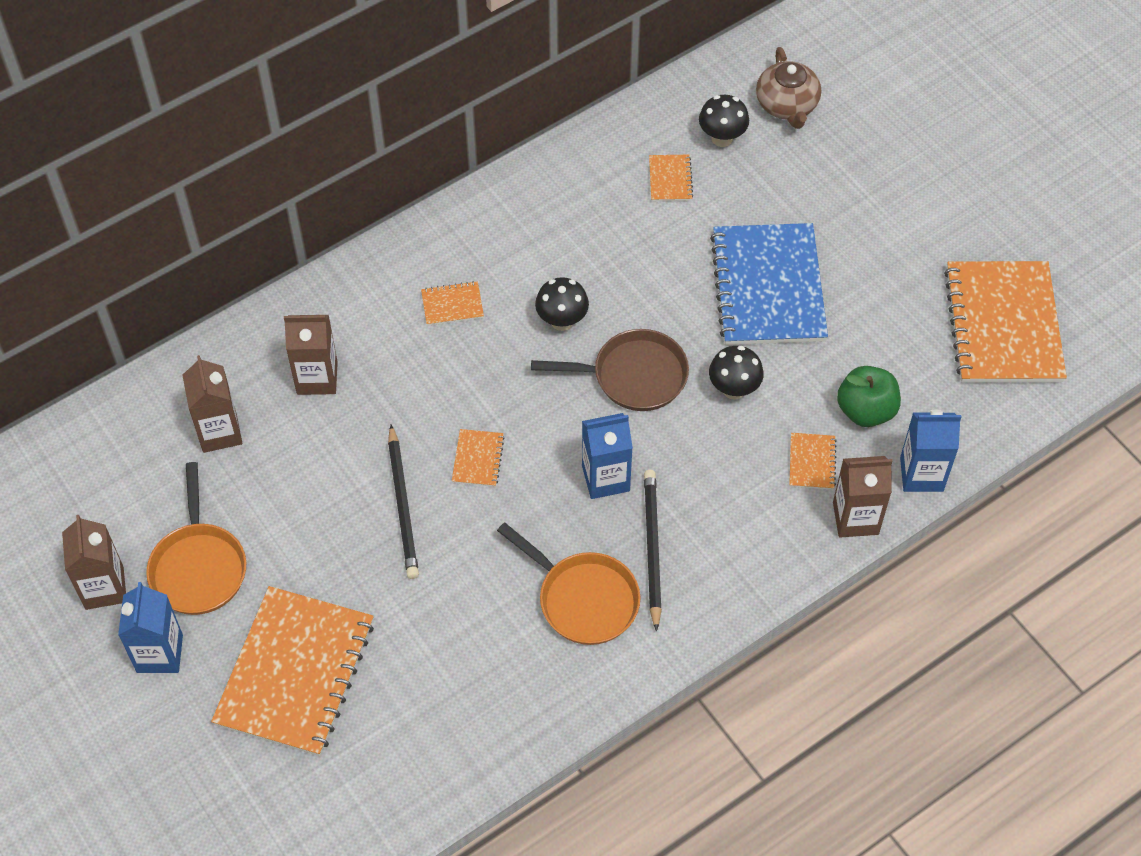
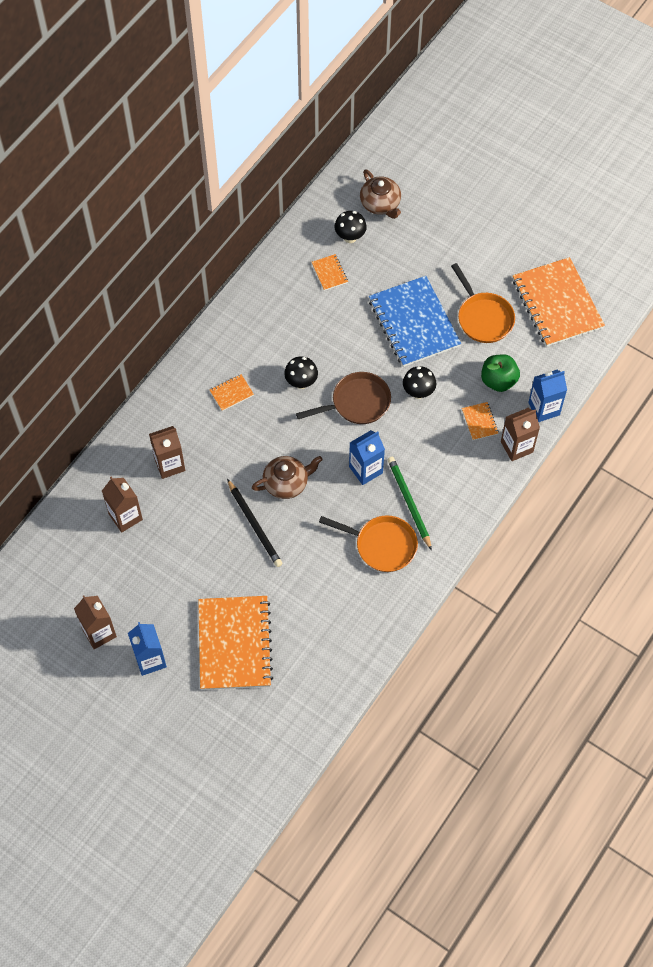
camera: 20 degrees left, 5 degrees up
(198, 567) = (150, 602): orange pan -> orange pan (483, 318)
(478, 459) = (286, 483): orange notebook -> brown teapot
(652, 548) = (409, 502): black pencil -> green pencil

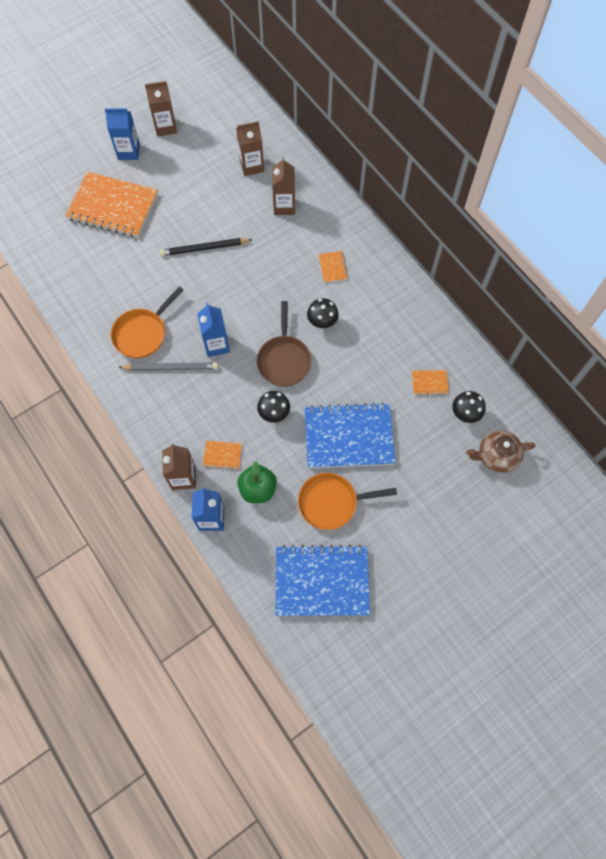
camera: 110 degrees right, 5 degrees up
(286, 483) = (231, 282): brown teapot -> none
(409, 502) = (171, 367): green pencil -> grey pencil
(557, 303) = (322, 581): orange notebook -> blue notebook

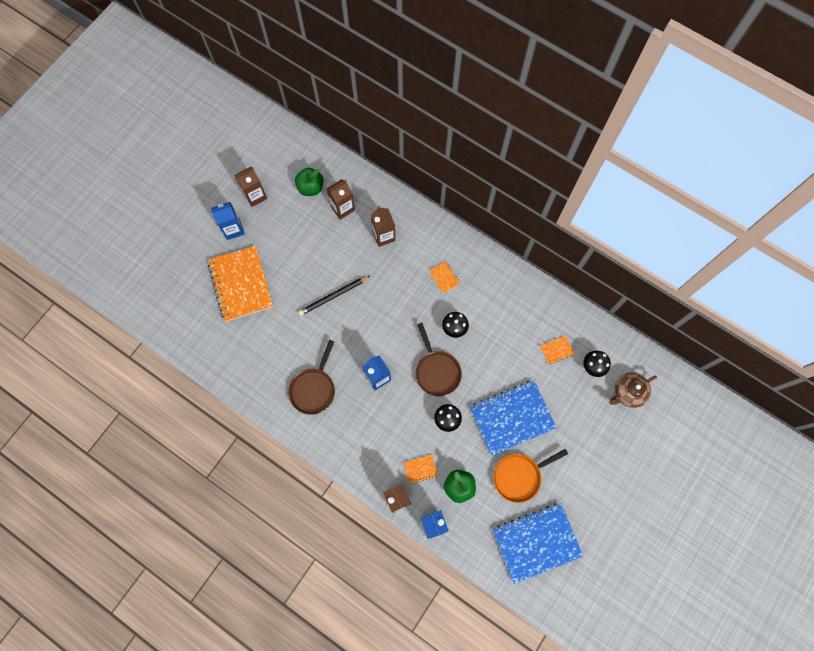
camera: 20 degrees left, 5 degrees up
(113, 206) = (241, 284): orange notebook -> orange notebook turned 75 degrees clockwise
(142, 333) = (314, 389): orange pan -> brown pan
(171, 367) = (349, 410): grey pencil -> none
(227, 136) = (310, 187): none -> green apple

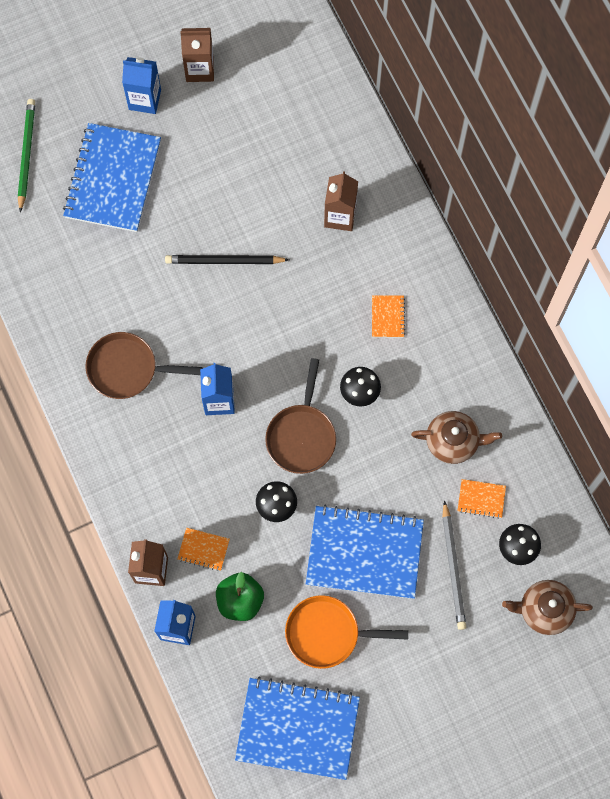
camera: 30 degrees right, 0 degrees up
(181, 297) = (26, 154): none -> green pencil
(241, 284) = (113, 179): orange notebook -> blue notebook
(310, 187) = (280, 97): green apple -> none
(314, 389) = (127, 368): brown pan -> brown pan turned 45 degrees clockwise
(342, 208) = (306, 148): brown carton -> none
(522, 327) = (453, 441): none -> brown teapot
(565, 398) = (453, 568): none -> grey pencil

